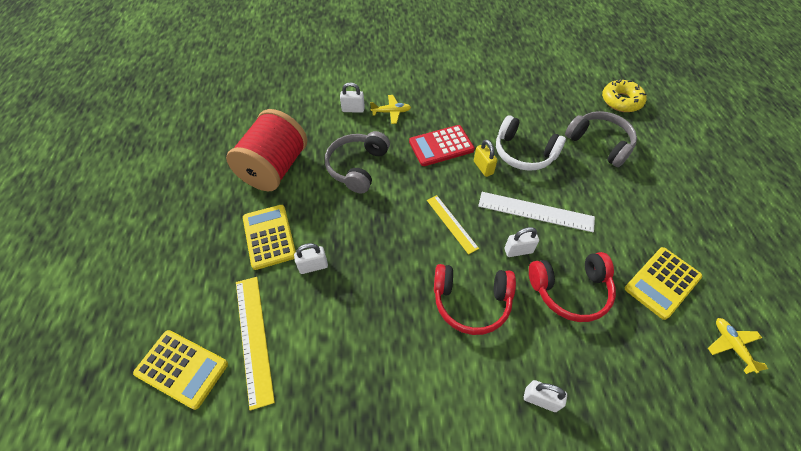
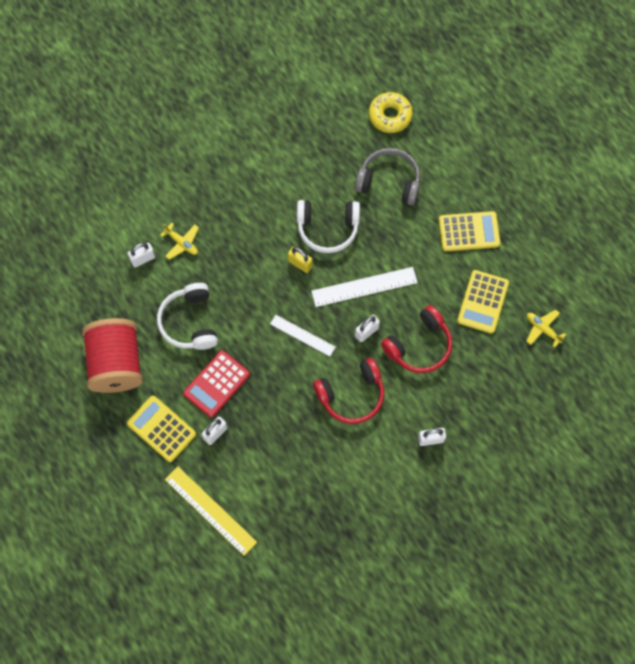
camera: 30 degrees left, 15 degrees up
(182, 368) = (175, 559): yellow calculator -> yellow calculator (469, 232)
(357, 167) = (190, 322): grey headphones -> white headphones
(391, 112) = (181, 243): yellow plane -> yellow plane turned 75 degrees clockwise
(441, 146) = (251, 259): red calculator -> red calculator (216, 384)
(451, 223) = (302, 335): yellow ruler -> white ruler

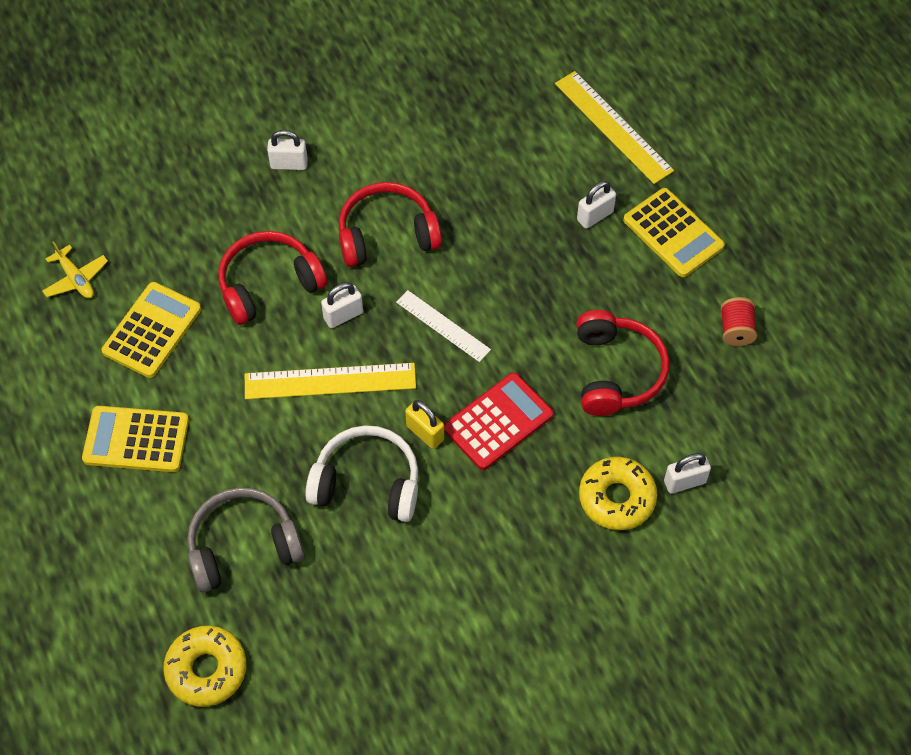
camera: 170 degrees left, 10 degrees down
(116, 363) = (736, 330): red spool -> red spool, size x0.40
(181, 243) = (617, 498): yellow plane -> yellow donut
(190, 322) = (616, 372): white headphones -> red headphones
(216, 384) = (585, 279): red calculator -> red calculator (498, 422)
(364, 287) = (330, 381): white ruler -> yellow ruler
(389, 181) = (243, 546): grey headphones -> grey headphones turned 135 degrees clockwise

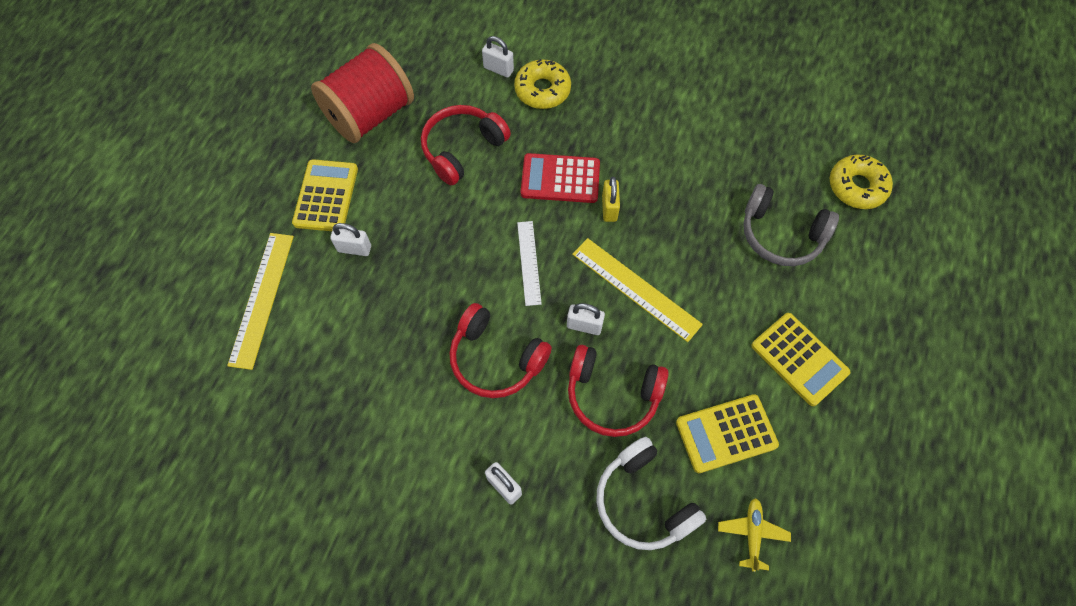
camera: 135 degrees left, 5 degrees up
(367, 483) = (672, 209): white headphones -> white headphones (643, 501)
(736, 330) = (370, 115): red spool -> red spool, size x2.49

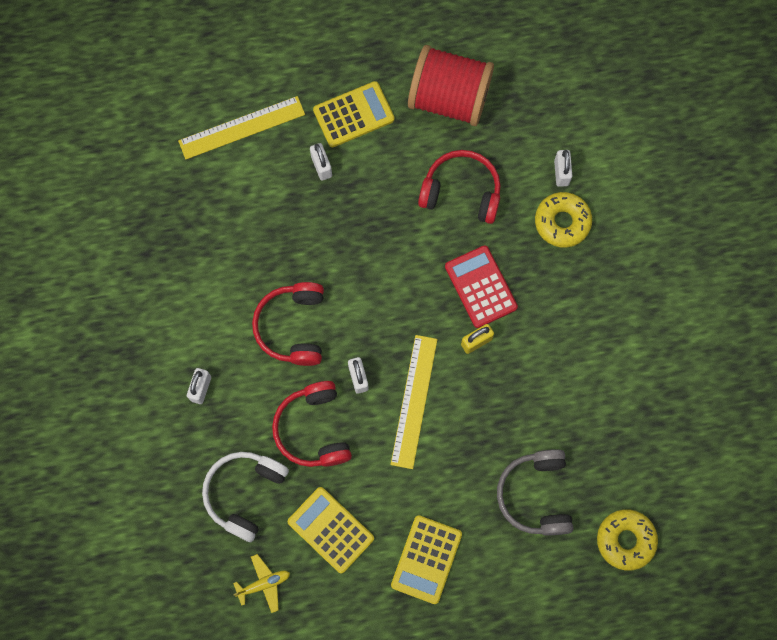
camera: 60 degrees right, 10 degrees up
(529, 262) = (388, 305): white ruler -> none

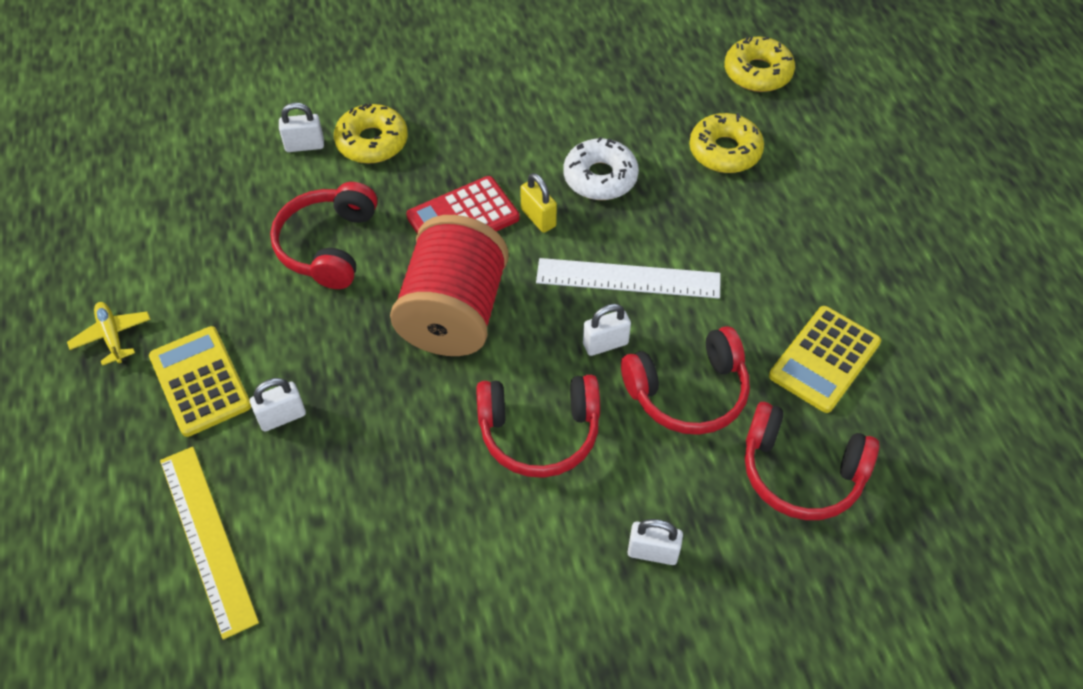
camera: 95 degrees left, 20 degrees down
(244, 493) = (801, 472): white headphones -> red headphones
(263, 584) = (923, 434): yellow plane -> yellow plane (112, 336)
(414, 401) = (628, 278): yellow ruler -> white ruler
(426, 559) = (833, 252): yellow calculator -> none
(449, 98) = (186, 267): red spool -> red spool (454, 313)
(514, 392) = (600, 177): none -> white donut
(535, 495) = (725, 151): grey headphones -> yellow donut

